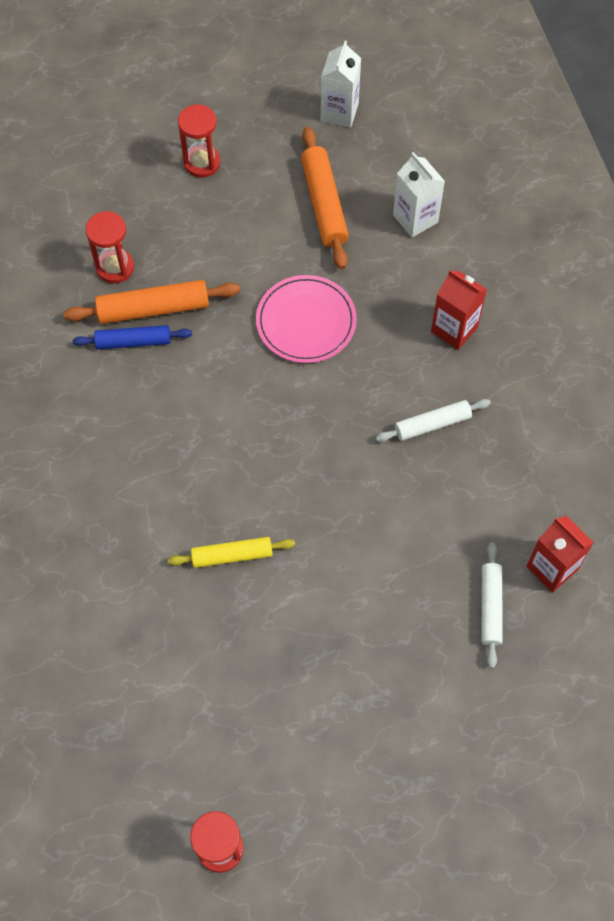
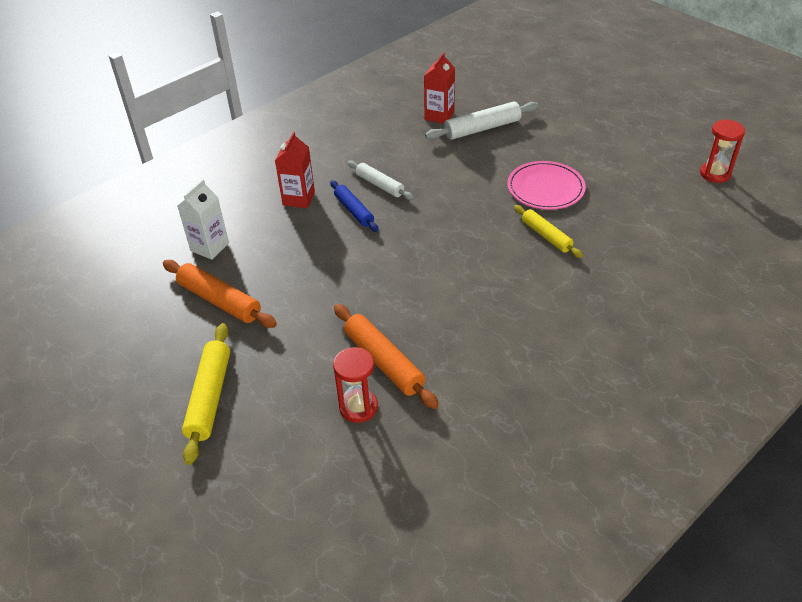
camera: 115 degrees left, 20 degrees down
(133, 341) = (423, 360): blue rolling pin -> blue rolling pin (354, 211)
(202, 163) = (210, 397): red hourglass -> yellow rolling pin
(306, 321) = (338, 270): pink plate -> pink plate (545, 188)
(324, 204) = (219, 301): orange rolling pin -> orange rolling pin turned 75 degrees clockwise
(339, 112) = (113, 327): white carton -> none
(490, 607) = (482, 128): white rolling pin -> white rolling pin, size x1.50

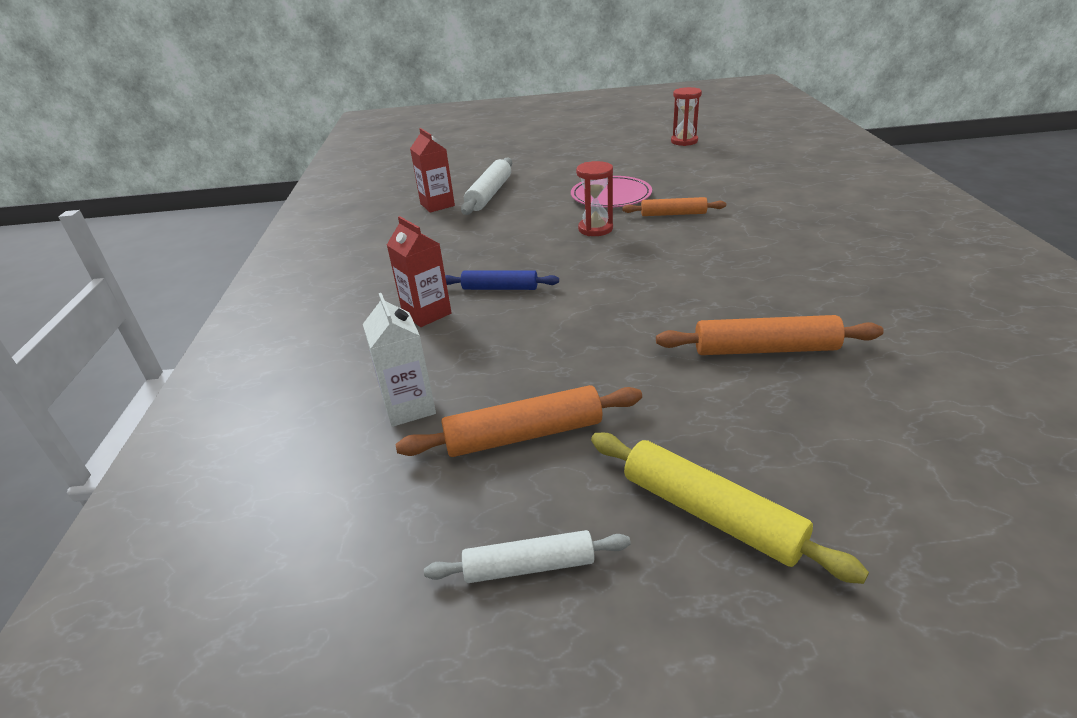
camera: 50 degrees left, 10 degrees down
(358, 407) = (828, 391): red hourglass -> red hourglass (595, 229)
(379, 185) = (484, 262): white rolling pin -> white rolling pin (529, 566)
(546, 236) = (673, 214): yellow rolling pin -> orange rolling pin

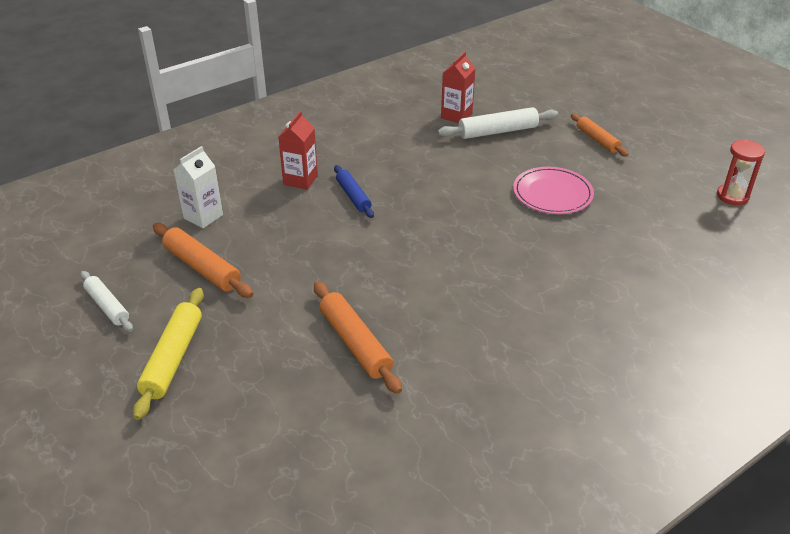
camera: 55 degrees right, 5 degrees up
(595, 229) = (480, 207): red hourglass -> none
(673, 214) = (545, 239): orange rolling pin -> orange rolling pin (597, 140)

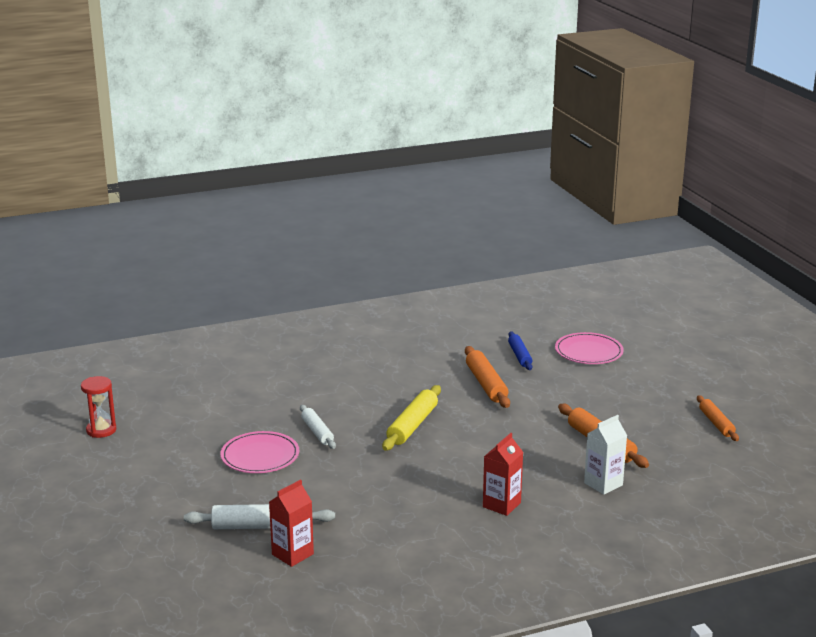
camera: 165 degrees left, 15 degrees down
(107, 306) = (676, 429): white rolling pin -> white rolling pin (317, 432)
(173, 358) = (618, 393): yellow rolling pin -> yellow rolling pin (412, 425)
(211, 453) = (588, 351): none -> pink plate
(353, 196) = (452, 481): blue rolling pin -> blue rolling pin (520, 356)
(597, 140) = (162, 500): orange rolling pin -> orange rolling pin (716, 423)

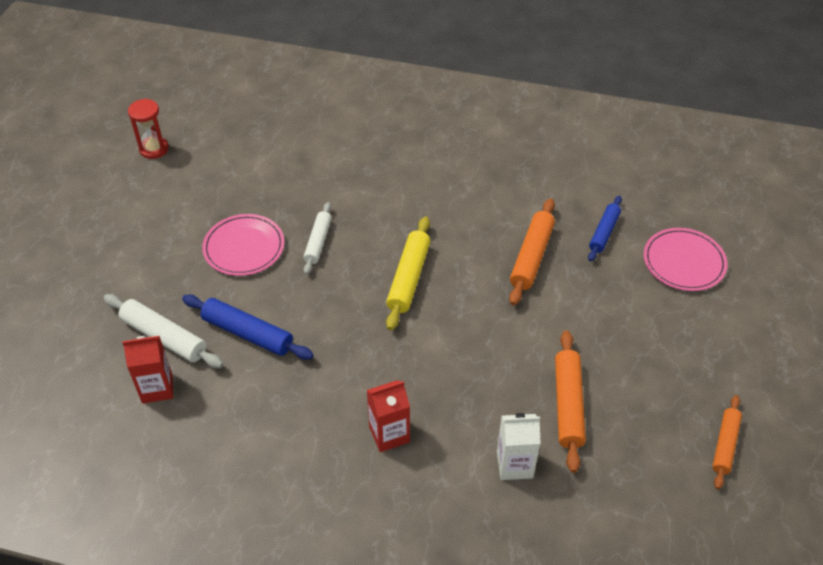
camera: 35 degrees right, 25 degrees up
(327, 498) = (248, 333): none -> blue rolling pin
(412, 425) = (408, 278): yellow rolling pin -> yellow rolling pin turned 45 degrees counterclockwise

